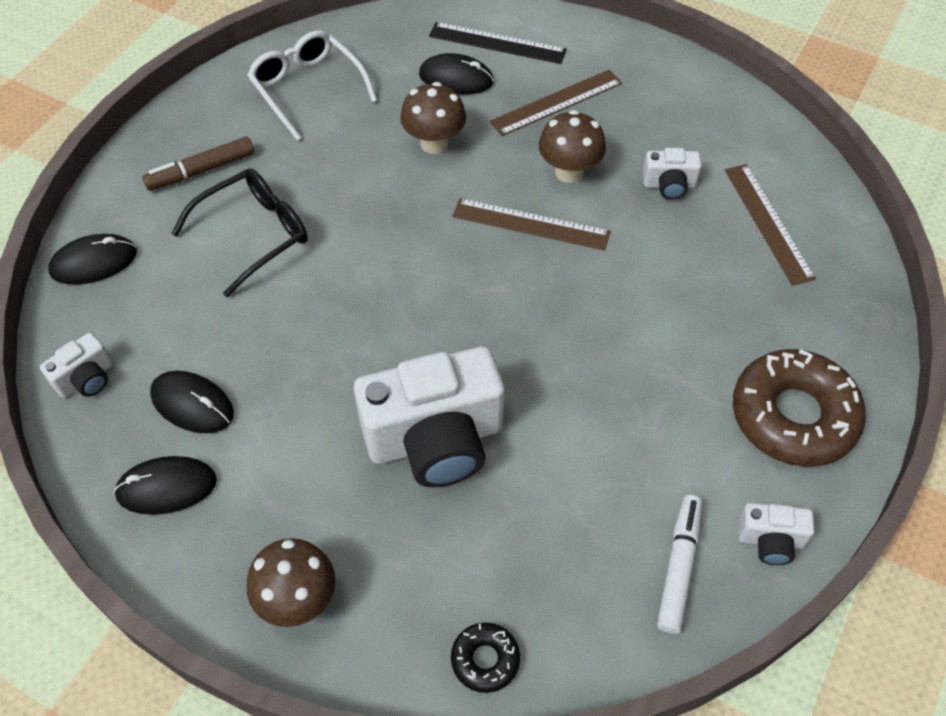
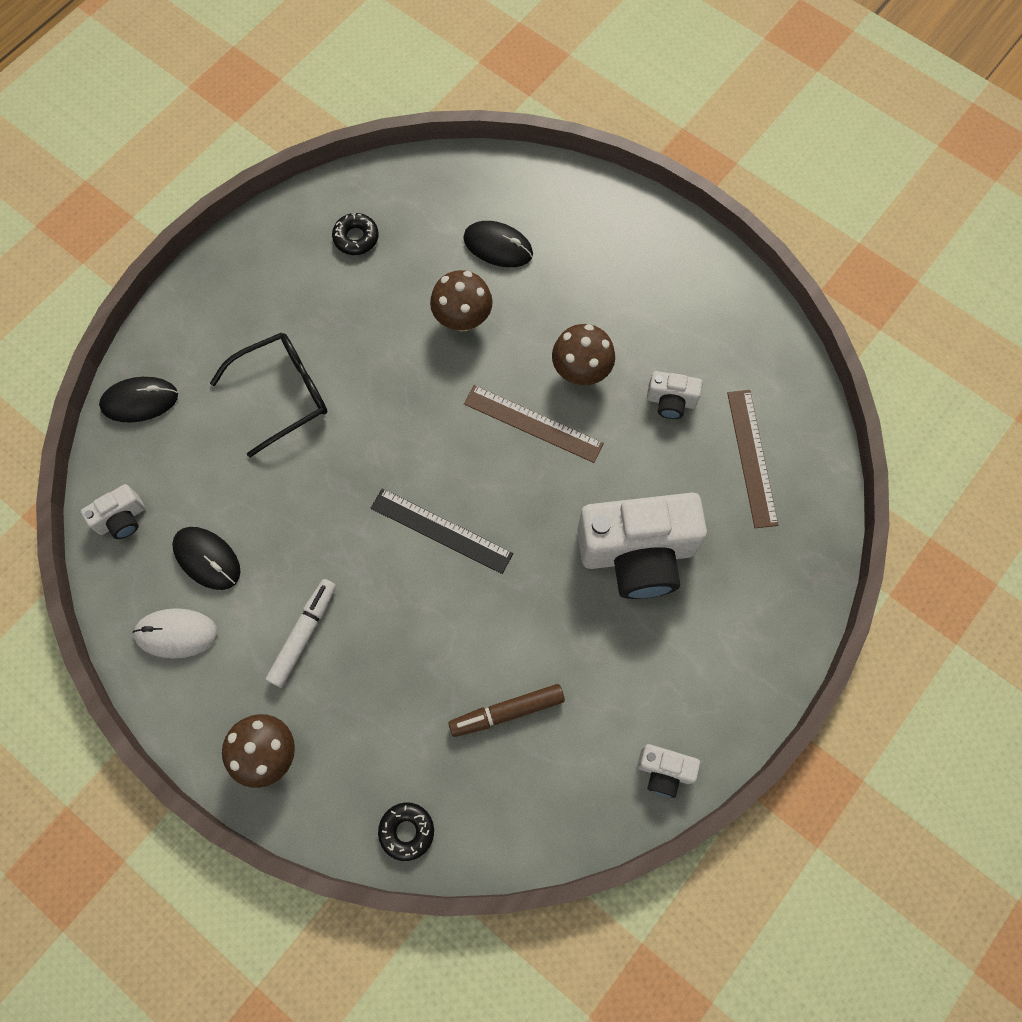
camera: 10 degrees right, 15 degrees up
(166, 487) = (176, 634): black mouse -> white mouse
(201, 171) = (245, 316): brown marker -> brown marker (507, 712)
(307, 89) = (356, 238): white glasses -> black donut
(435, 439) = (405, 628): white camera -> white camera (637, 553)
(497, 43) = (546, 210): black ruler -> black ruler (441, 531)
(556, 102) = (587, 289): brown ruler -> none
(678, 567) = (581, 780): white marker -> white marker (303, 634)
(793, 416) = (717, 659): brown donut -> none

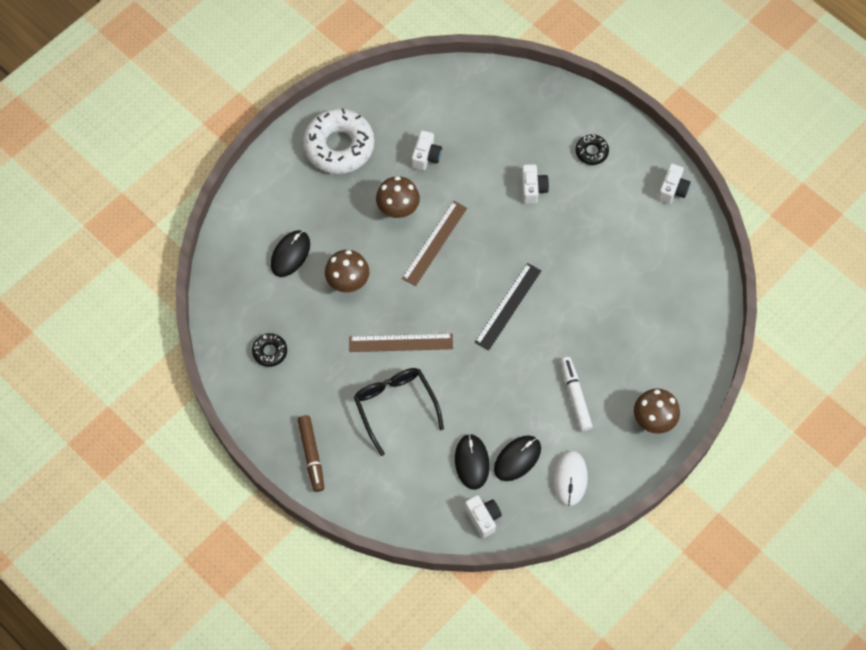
camera: 85 degrees left, 5 degrees down
(140, 401) = (390, 507): black mouse -> black mouse (472, 462)
(303, 634) = (575, 396): white marker -> white marker turned 45 degrees clockwise
(407, 831) = (704, 338): black donut -> black donut (591, 152)
(507, 712) = (632, 275): brown marker -> brown marker (311, 455)
(637, 553) = (532, 189): white camera -> white camera, size x0.45
(670, 288) = (339, 146): none -> white donut
(751, 457) = (471, 114): brown ruler -> brown ruler (401, 343)

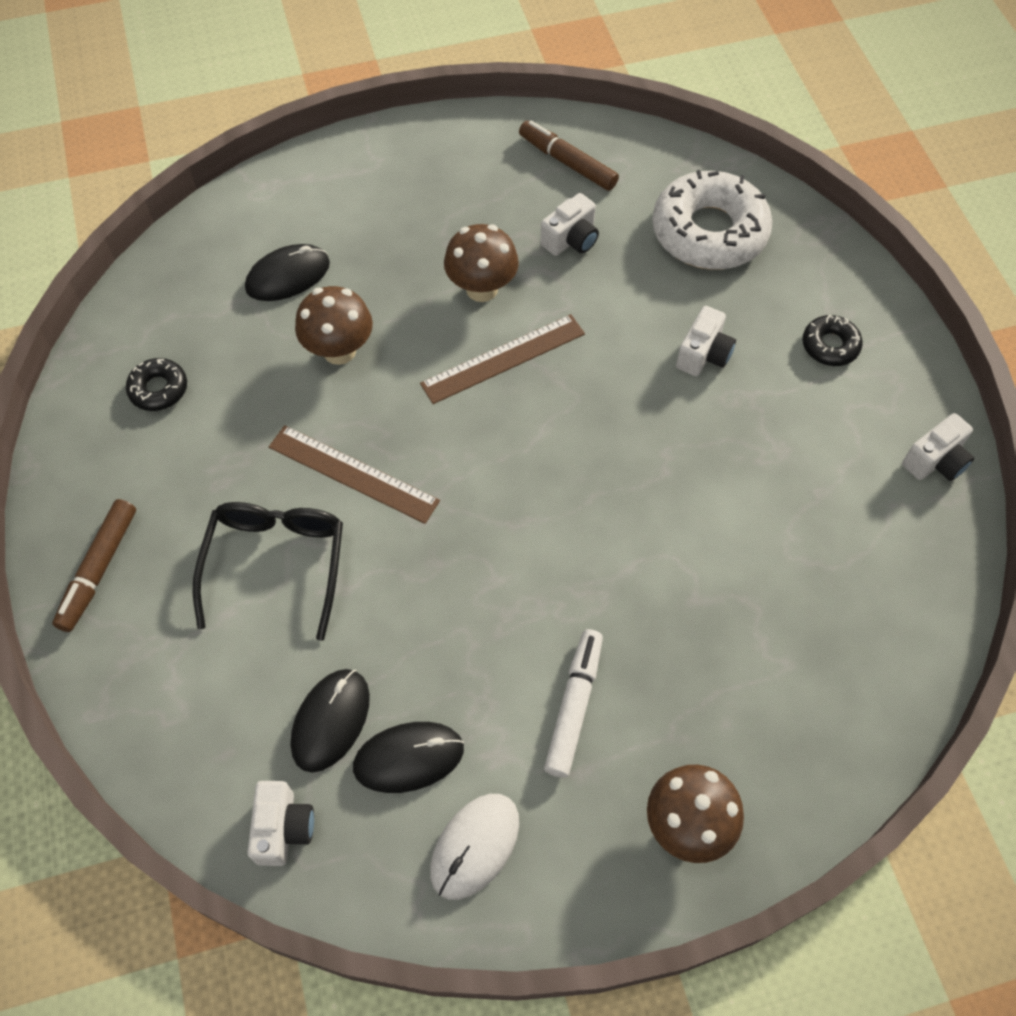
camera: 30 degrees right, 5 degrees down
(339, 146) = (457, 173): white donut -> white donut (709, 232)
(394, 109) = (567, 162): none -> brown marker
(508, 306) = (555, 504): black ruler -> none

